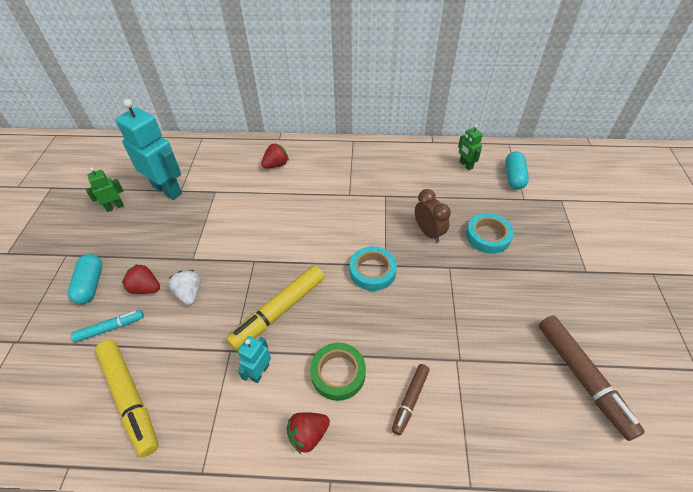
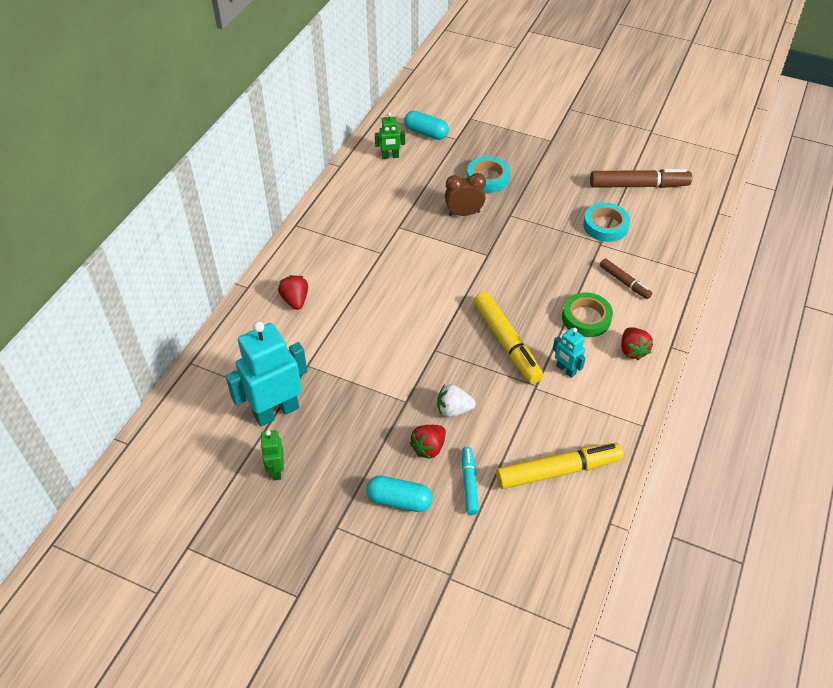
camera: 70 degrees left, 0 degrees up
(372, 271) = (491, 265): turquoise tape -> turquoise tape (605, 226)

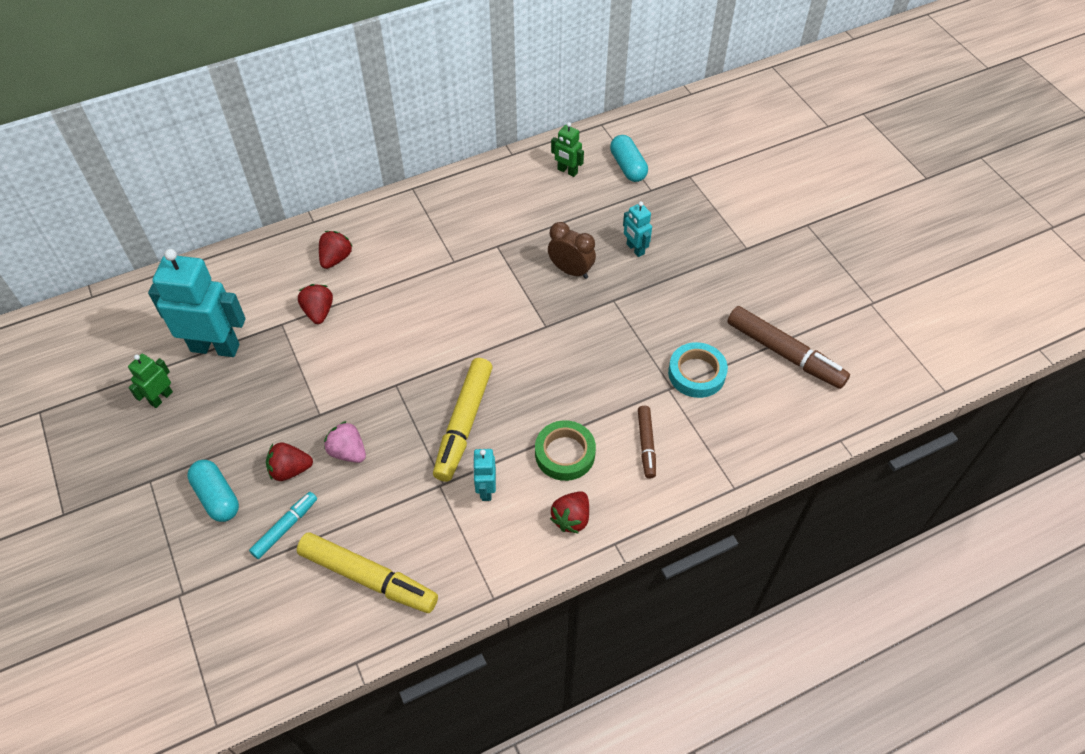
camera: 40 degrees right, 5 degrees up
(325, 340) = (318, 312): none -> red strawberry
(453, 410) = (348, 452): white strawberry -> pink strawberry
(488, 178) = (635, 249): turquoise tape -> turquoise robot

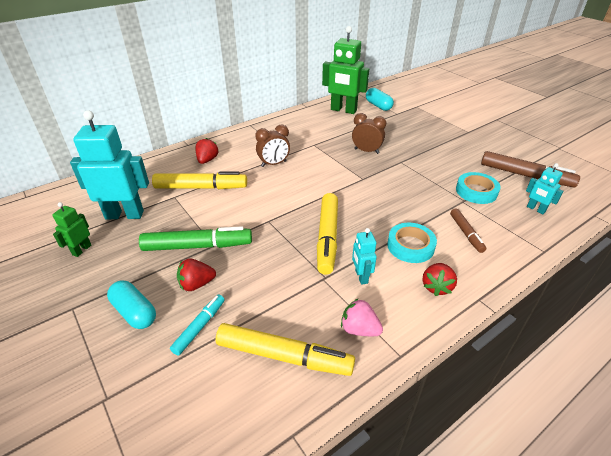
camera: 10 degrees left, 15 degrees down
(299, 413) = (197, 246): none -> green marker
(318, 312) = (201, 187): red strawberry -> yellow marker
(348, 452) = (242, 266): pink strawberry -> pink strawberry (359, 329)
(428, 279) = (274, 164): none -> brown clock
(565, 453) = (410, 246): green tape -> turquoise tape
(567, 171) = (343, 110): green robot -> green robot, size x2.04
(635, 249) = (401, 138): turquoise robot -> turquoise robot (535, 209)

